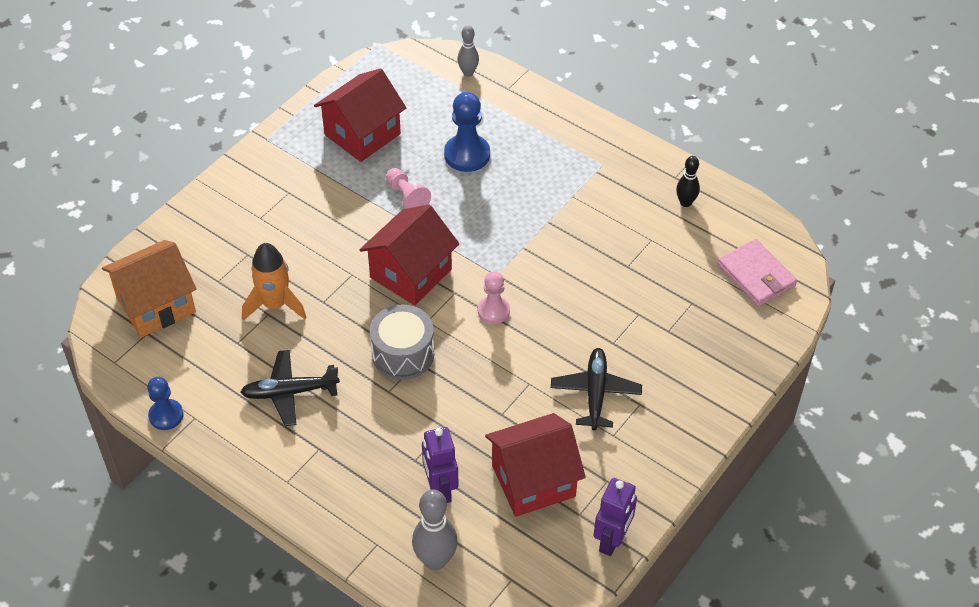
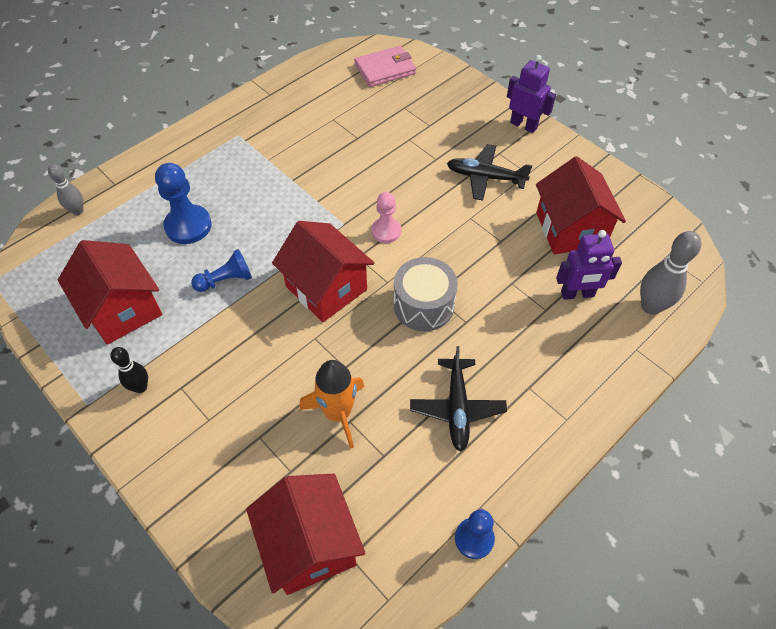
camera: 80 degrees left, 5 degrees up
(156, 305) = (310, 545): orange house -> red house
(407, 197) = (226, 280): pink pawn -> blue pawn
(612, 540) = (626, 189): purple robot -> purple robot (523, 125)
(685, 202) = (299, 93): black bowling pin -> black bowling pin (140, 387)

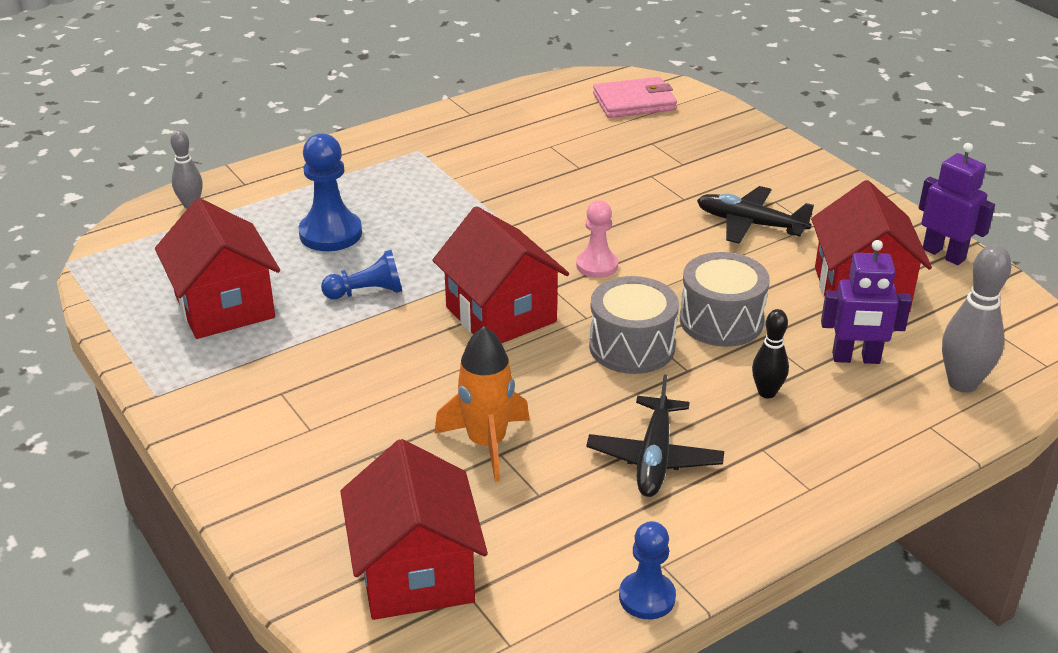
camera: 10 degrees right, 20 degrees down
(140, 387) = (229, 386): black bowling pin -> black bowling pin (767, 392)
(481, 272) = (721, 320): none -> grey drum
(523, 125) = (817, 175): purple robot -> purple robot (944, 254)

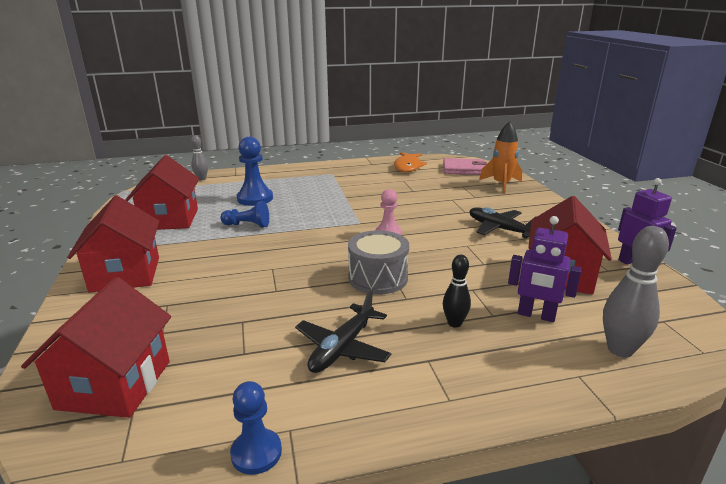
camera: 20 degrees right, 10 degrees down
(486, 443) = (239, 313): orange rocket -> orange rocket (501, 184)
(501, 314) = (311, 247): red house -> red house (125, 274)
(538, 111) = (408, 167): none -> orange fish
(721, 320) = (448, 275): grey drum -> none

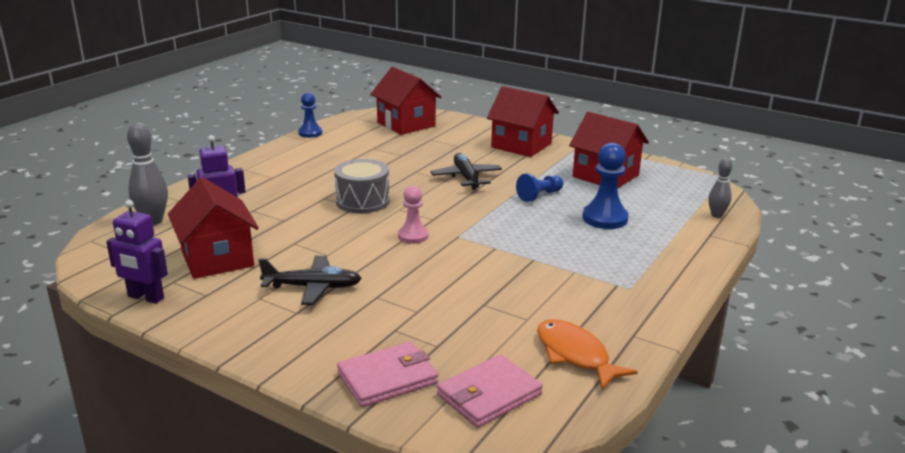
camera: 135 degrees right, 0 degrees up
(342, 348) = (326, 165): black plane -> black plane (466, 178)
(454, 323) = (275, 197): black bowling pin -> none
(501, 184) = (388, 378): orange rocket -> pink wallet

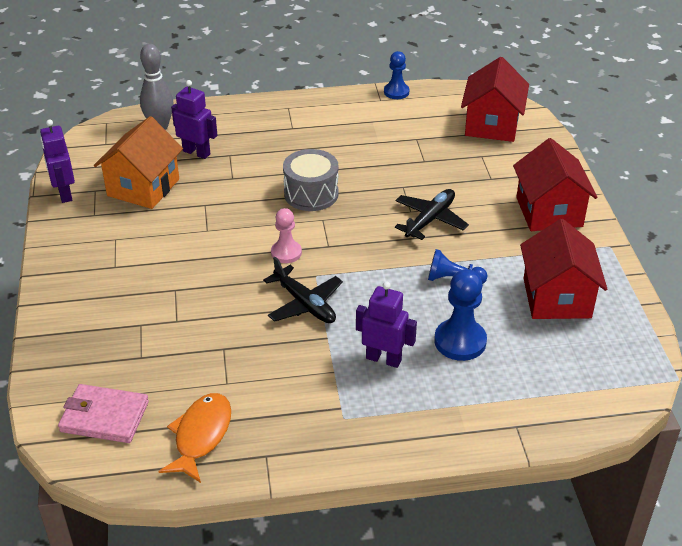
camera: 50 degrees right, 15 degrees up
(217, 259) = (143, 187): red house -> orange house
(313, 287) = (154, 253): black plane -> black plane (304, 304)
(388, 378) = (78, 357): pink wallet -> none
(586, 249) = (383, 359): none -> purple robot
(716, 215) = (569, 413): grey bowling pin -> none

